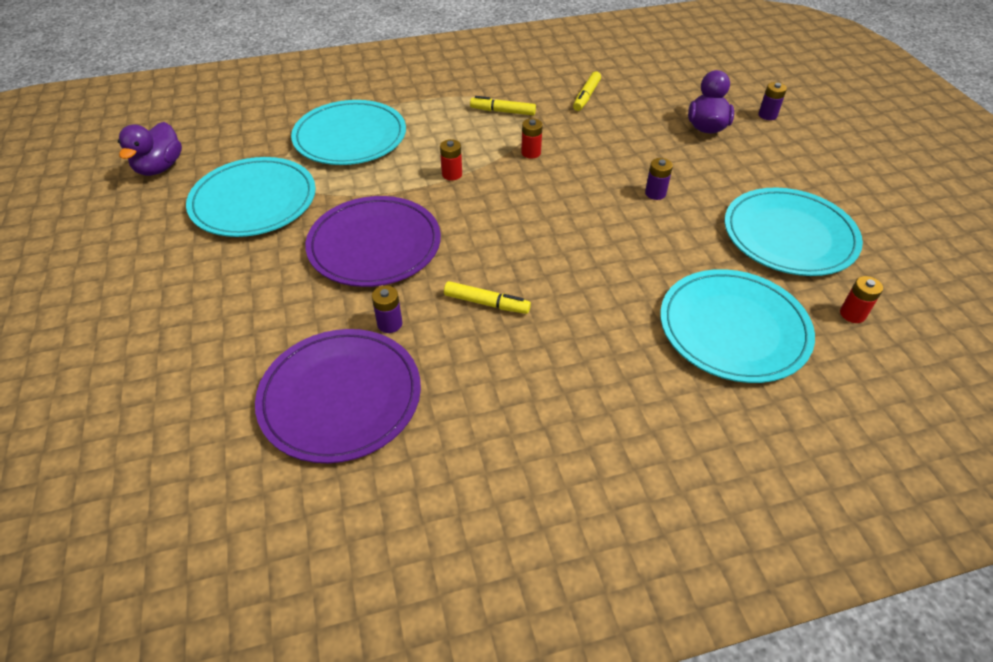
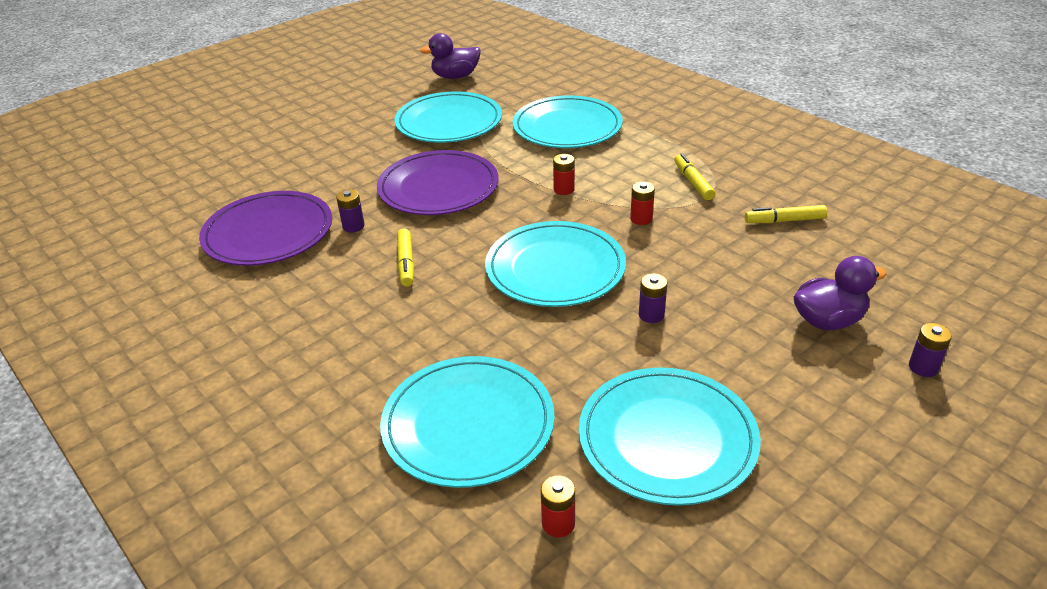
camera: 65 degrees right, 10 degrees down
(564, 218) = (555, 268): none -> turquoise plate

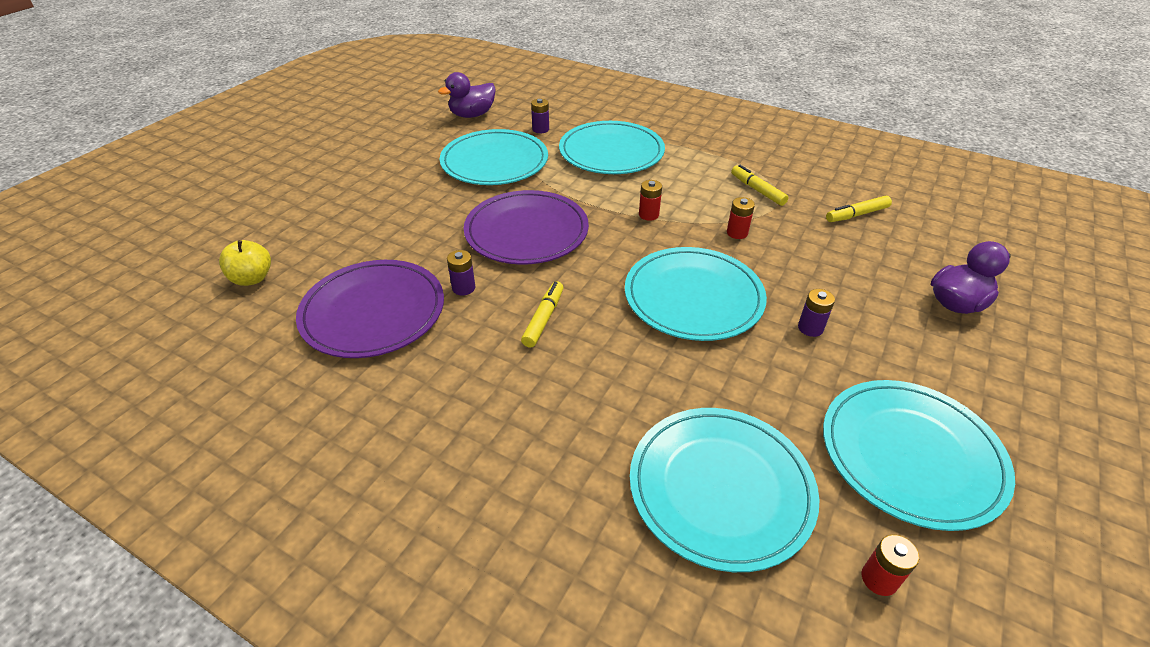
camera: 20 degrees left, 5 degrees up
(190, 191) = (252, 278): none -> yellow apple
(406, 263) = (543, 319): yellow marker -> yellow marker turned 135 degrees counterclockwise
(923, 367) = (1058, 332): purple battery -> purple battery (540, 129)

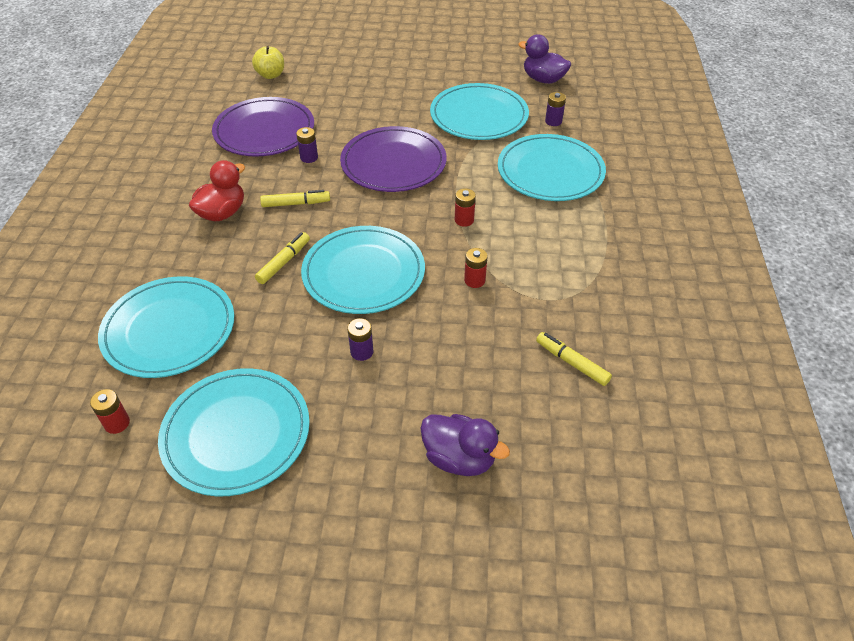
camera: 65 degrees right, 5 degrees up
(516, 388) = (222, 213): none -> red duck
(757, 190) = (561, 280): yellow marker -> yellow marker (284, 262)

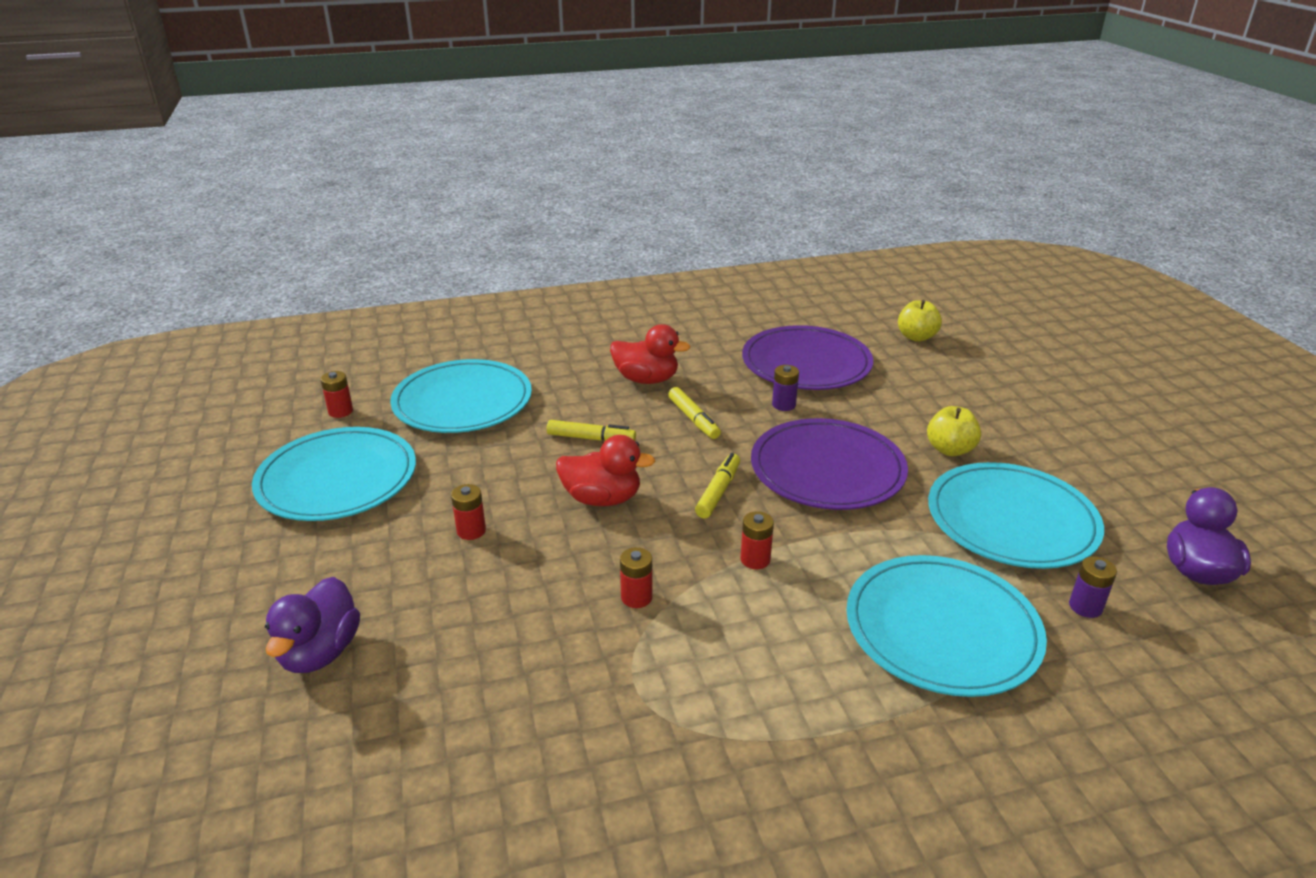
camera: 70 degrees right, 15 degrees down
(362, 352) = (471, 531): purple battery -> red battery
(363, 273) = (602, 499): turquoise plate -> red duck
(404, 111) = (950, 449): none -> yellow apple
(572, 363) = (511, 737): yellow marker -> yellow marker (718, 491)

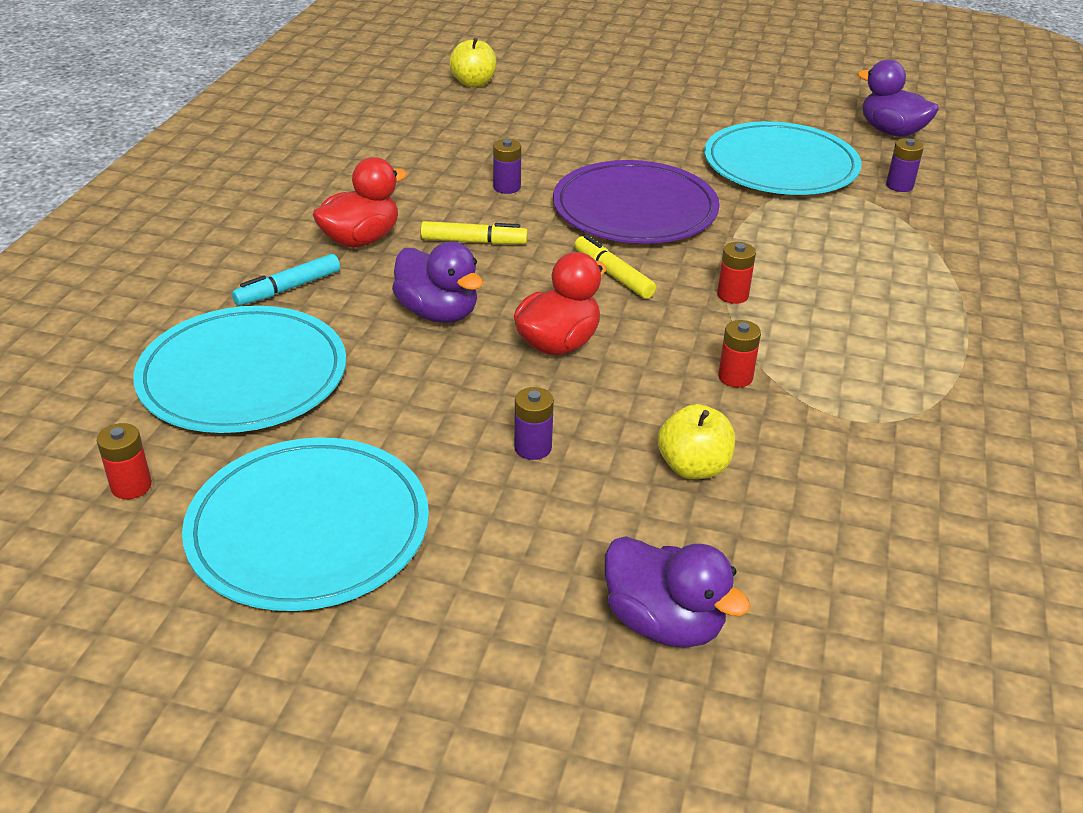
camera: 60 degrees left, 5 degrees up
(471, 531) = (533, 448): red battery -> purple battery
(564, 379) = (288, 288): none -> turquoise marker
(591, 438) = (438, 313): yellow marker -> purple duck
(806, 363) = (448, 148): purple plate -> none
(942, 629) = (884, 249): turquoise plate -> none
(950, 449) = (664, 147): yellow apple -> yellow apple (693, 467)

